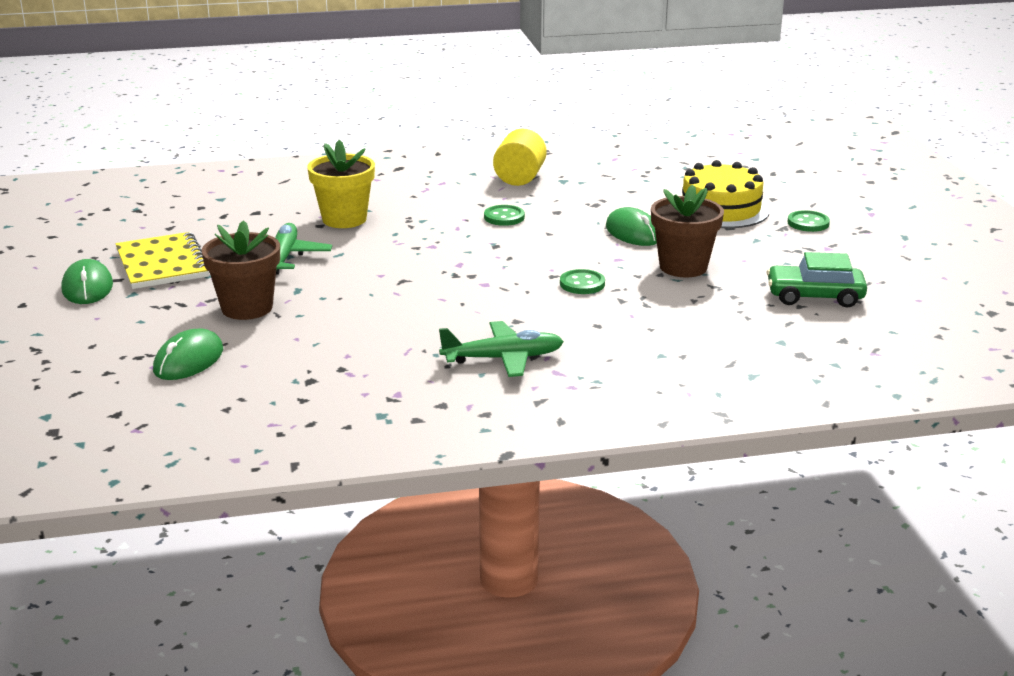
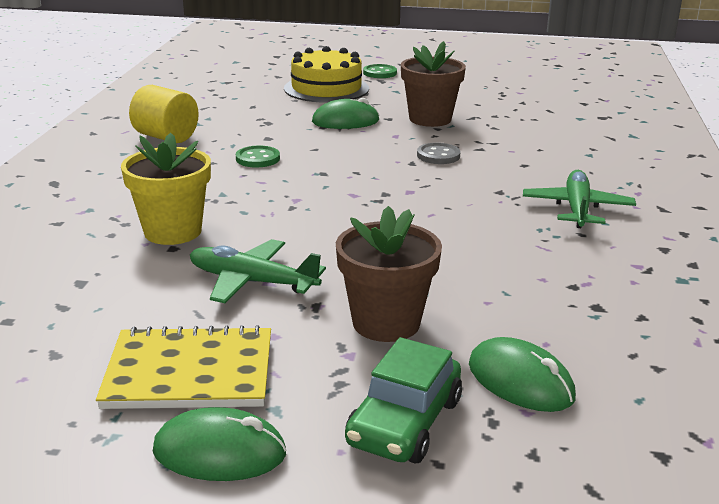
camera: 70 degrees left, 0 degrees up
(582, 284) = (438, 155): green button -> grey button
(814, 296) = (510, 96): green car -> green car (404, 422)

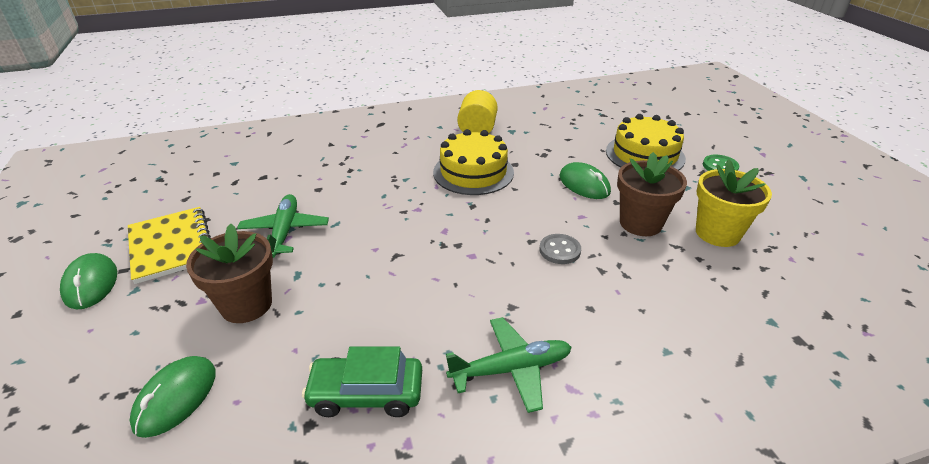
camera: 65 degrees right, 10 degrees up
(173, 231) = (339, 181): yellow flower pot -> yellow flower pot (717, 233)
(257, 159) = (473, 172): green button -> yellow cake
(404, 422) = (120, 349): green car -> green car (366, 394)

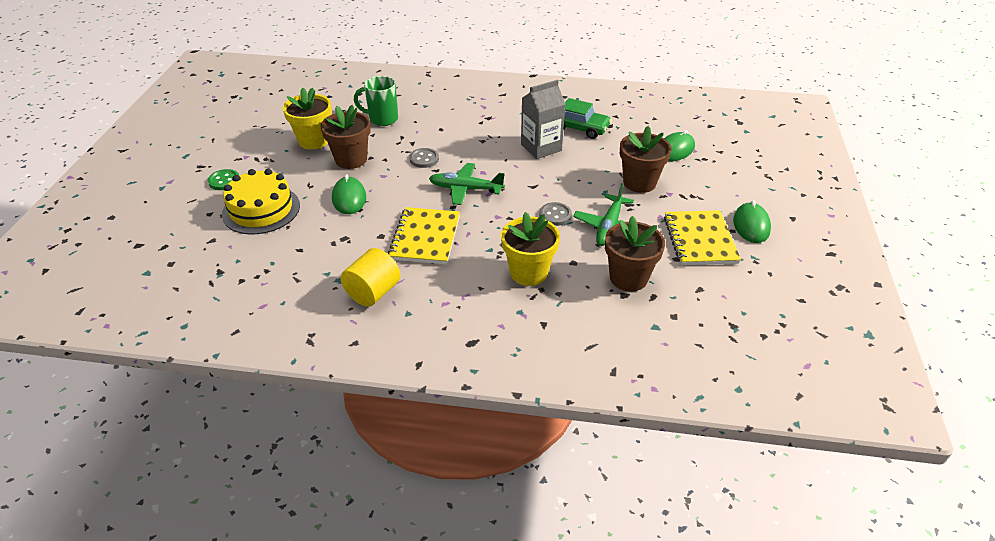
camera: 155 degrees left, 5 degrees up
(259, 190) = (628, 278): none -> brown flower pot
(353, 227) = (555, 215): none -> grey button
(358, 171) = (529, 272): none -> yellow flower pot
(415, 322) = (541, 147): none -> grey carton
(473, 172) = (425, 238): yellow cake -> yellow notebook
(511, 369) = (505, 118): green plane -> green plane (466, 189)
(690, 297) = (382, 119): none -> green mug

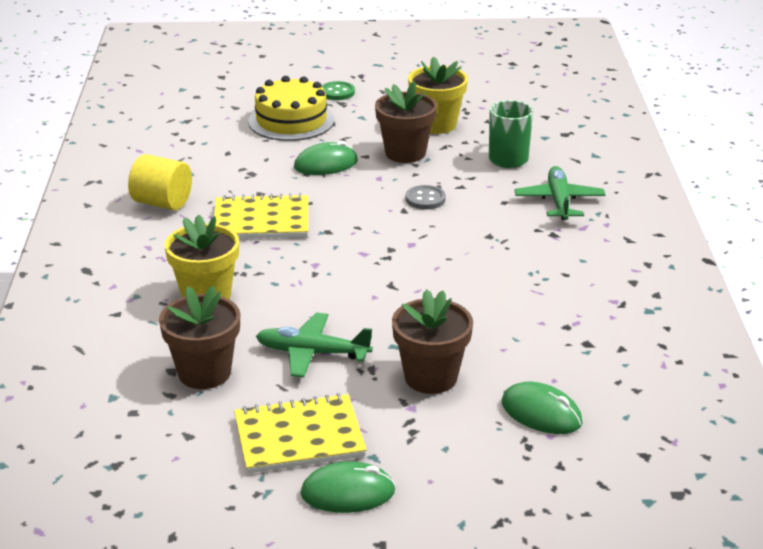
camera: 80 degrees right, 10 degrees down
(466, 189) = (367, 236): green plane -> green plane (559, 201)
(541, 147) = (491, 284): grey carton -> none
(555, 215) = (328, 307): grey button -> none
(580, 128) = (564, 315): green car -> none

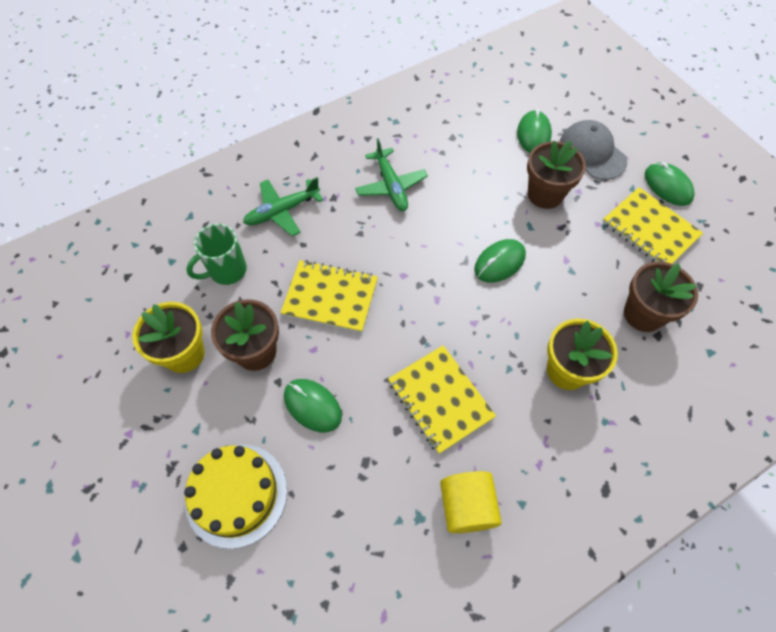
camera: 120 degrees left, 30 degrees up
(313, 353) = (573, 265): green plane -> green plane (391, 186)
(337, 92) = (145, 488): green button -> none
(367, 305) = (499, 262): none -> green mouse
(425, 199) = (330, 297): grey button -> yellow notebook
(465, 451) = (592, 152): none -> grey cap

